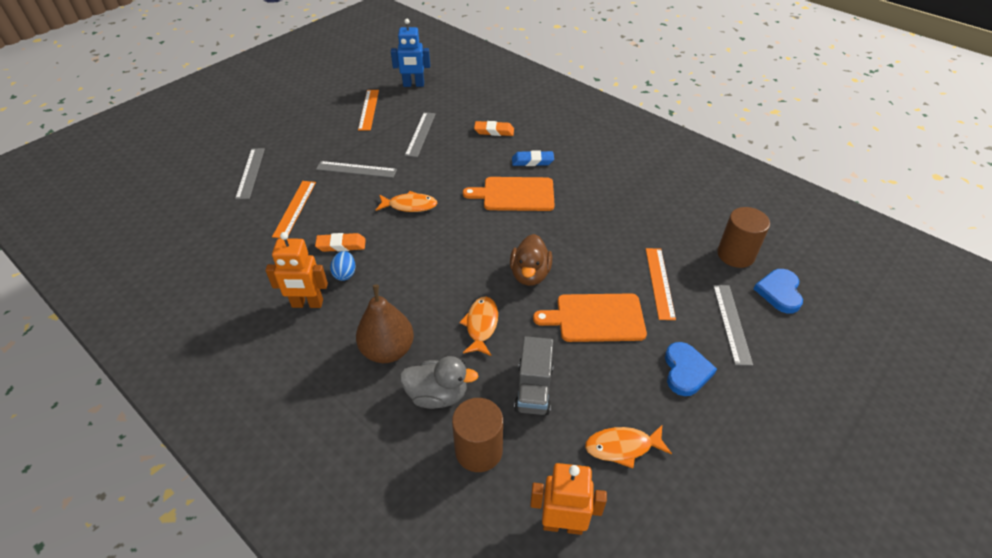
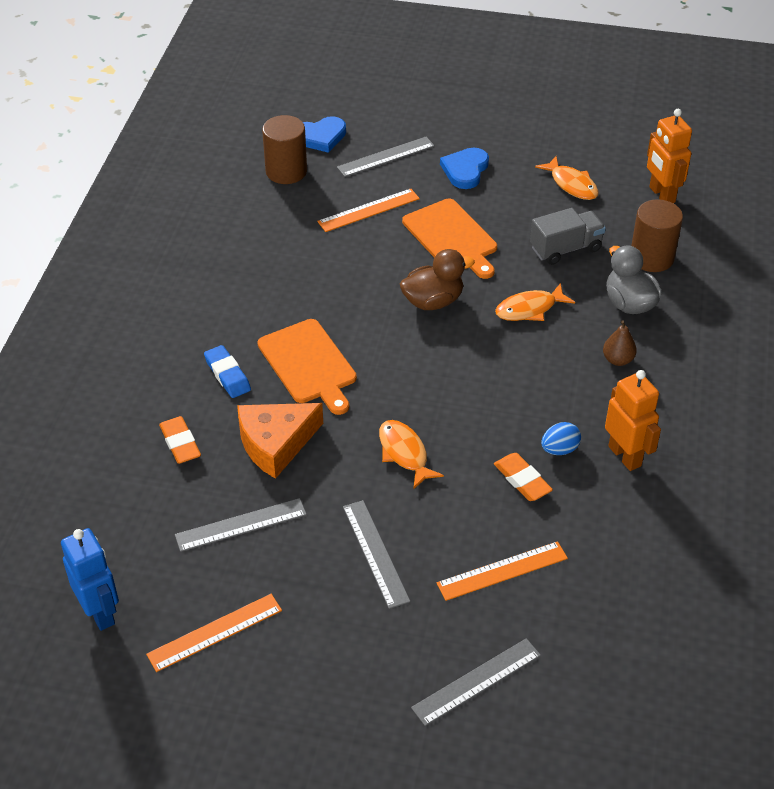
camera: 120 degrees left, 0 degrees up
(388, 350) = (617, 360): brown pear -> brown pear, size x0.53
(463, 161) = (276, 443): none -> orange cheese
(686, 371) = (465, 170): blue heart -> blue heart turned 45 degrees counterclockwise

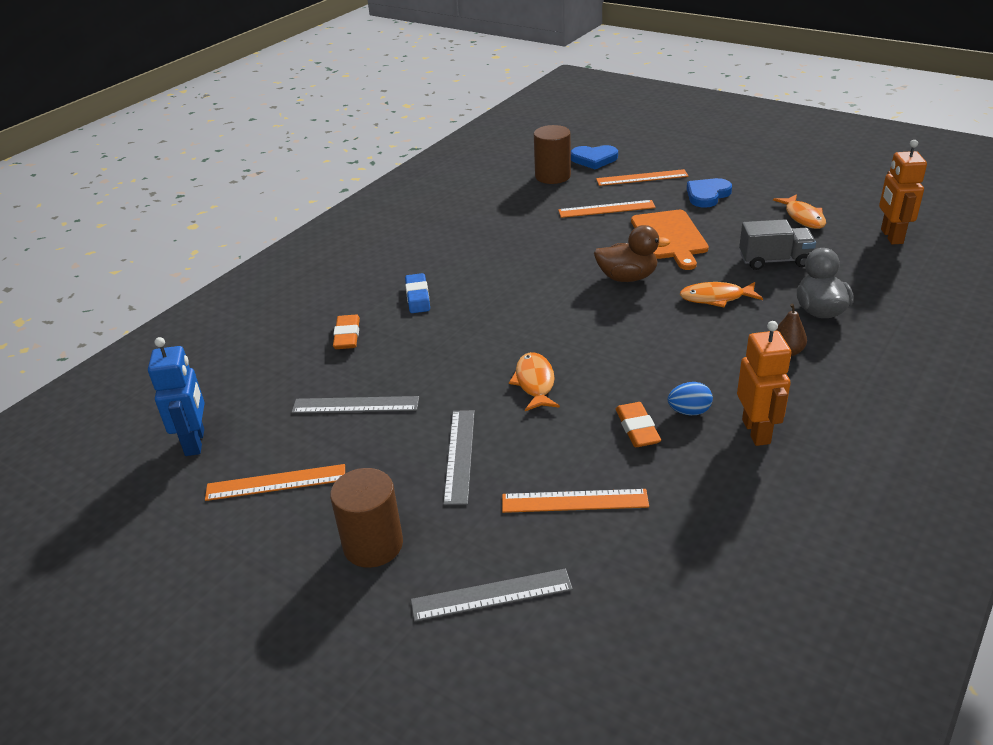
camera: 25 degrees right, 10 degrees down
(276, 443) = (425, 352): orange cheese -> none
(308, 364) = (490, 302): orange cutting board -> none
(386, 156) = (642, 178): grey ruler -> orange ruler
(651, 257) = (859, 280): brown cylinder -> brown cylinder (373, 545)

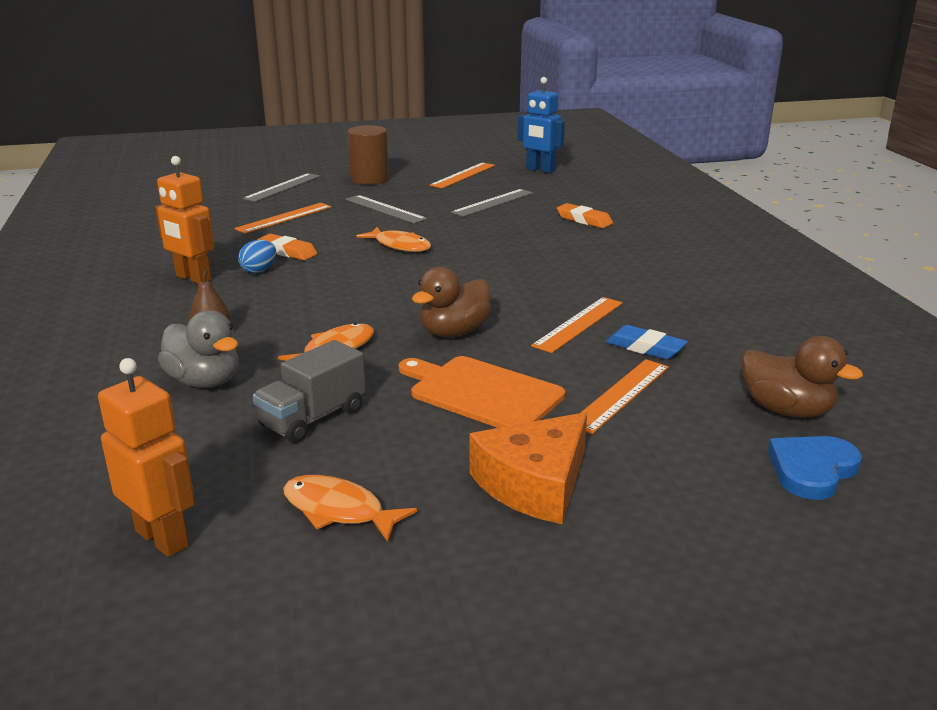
camera: 130 degrees right, 10 degrees down
(417, 297) = (598, 252): blue eraser -> blue eraser (645, 347)
(552, 176) = (786, 410): brown cylinder -> brown duck
(642, 178) = (678, 469): orange ruler -> orange ruler (579, 324)
(707, 195) = (535, 483): blue heart -> orange cheese

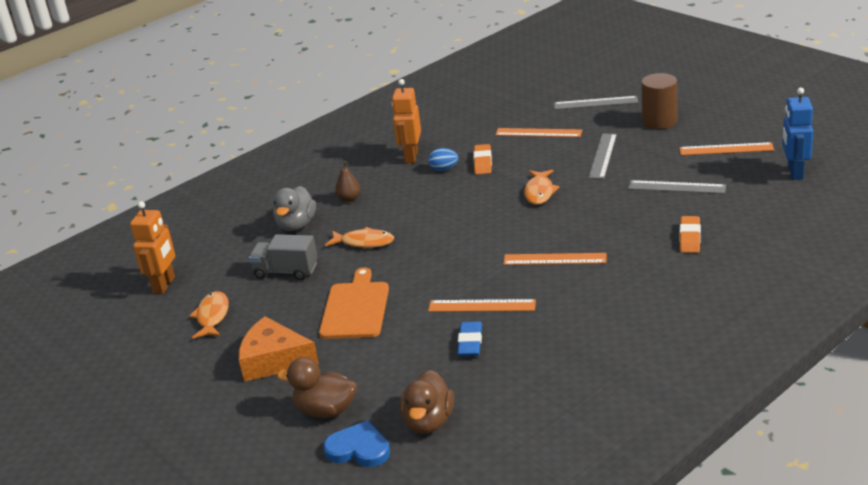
camera: 65 degrees right, 5 degrees up
(454, 332) = (424, 268): brown duck -> brown duck (326, 410)
(620, 395) = (394, 354): orange ruler -> orange ruler (554, 259)

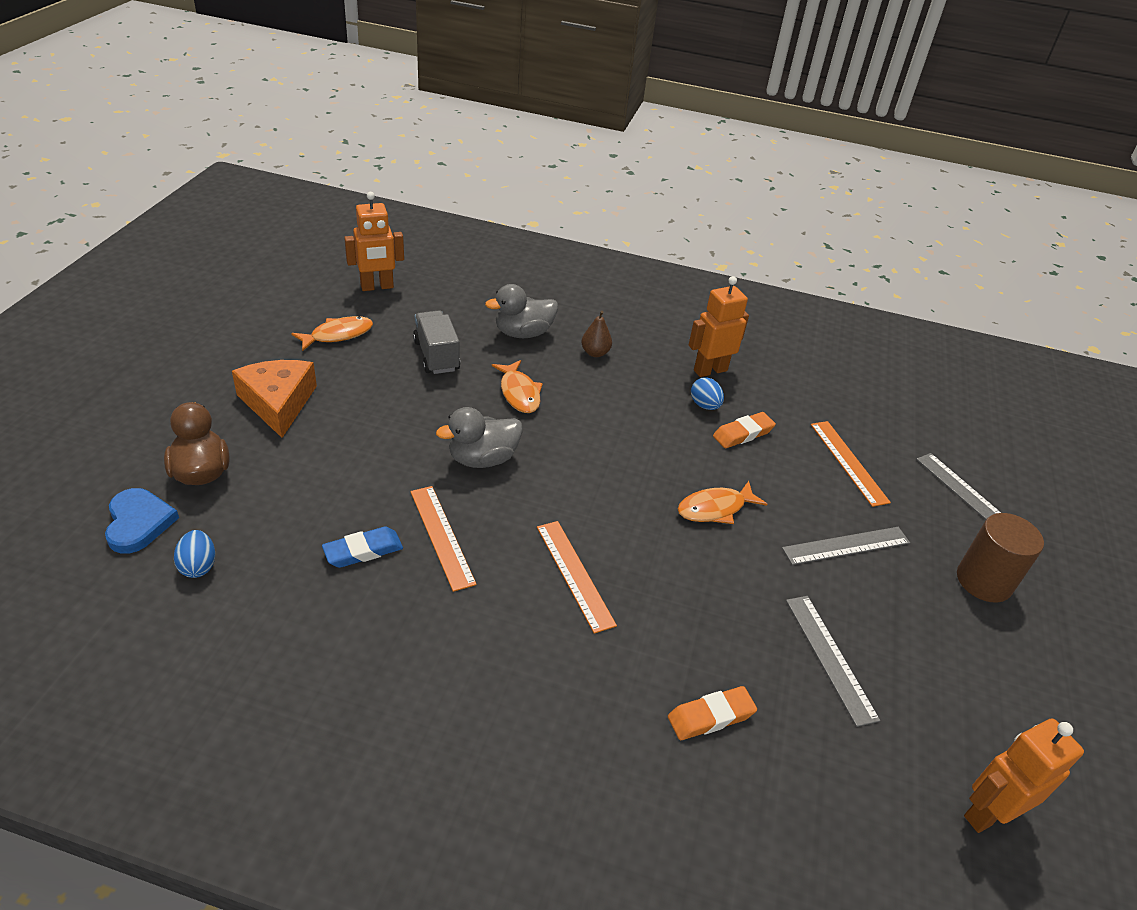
camera: 50 degrees right, 10 degrees up
(355, 308) = (392, 430): orange cutting board -> none
(420, 273) = (482, 459): none -> grey duck
(428, 422) = (198, 566): brown duck -> blue egg
(726, 149) = (978, 690): orange ruler -> none
(794, 172) = (988, 813): blue robot -> orange robot

